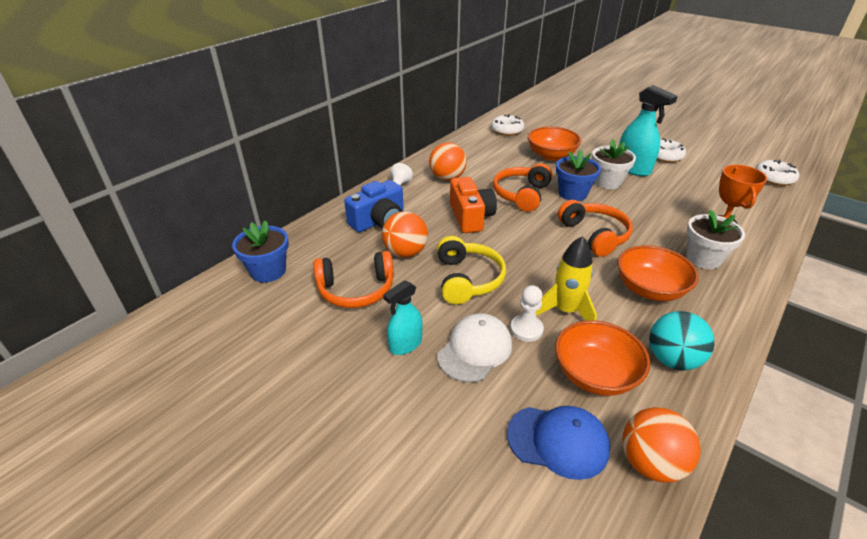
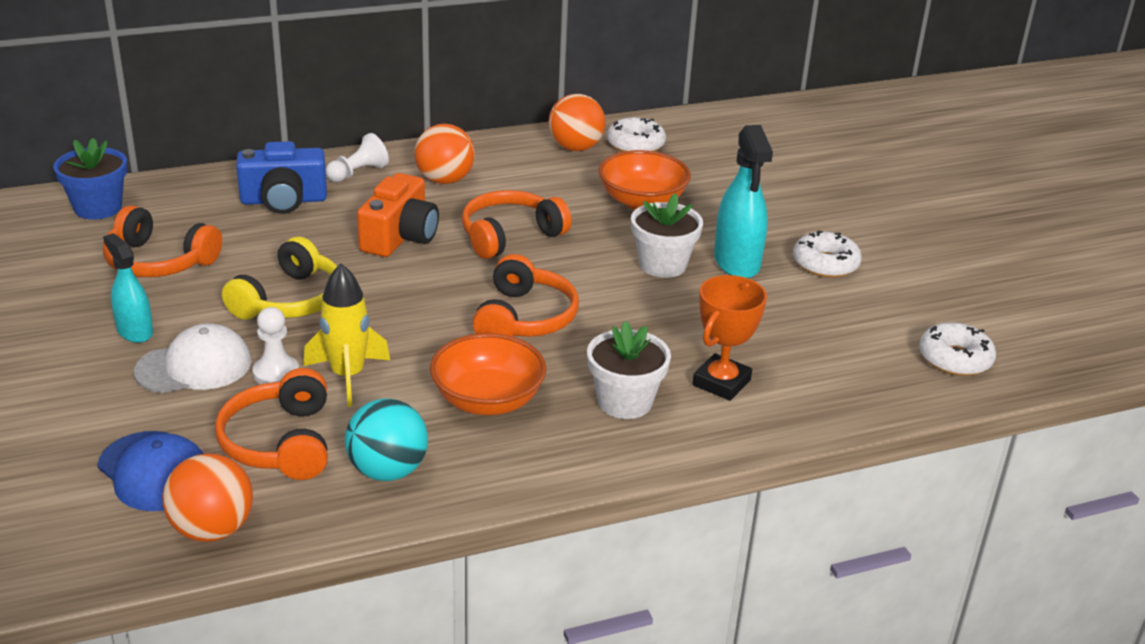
camera: 30 degrees right, 5 degrees down
(405, 252) = (263, 246): orange ball -> orange ball (575, 148)
(405, 344) = (135, 331): turquoise spray bottle -> turquoise spray bottle turned 60 degrees clockwise
(572, 193) = (584, 260): blue flower pot -> none
(595, 375) = (280, 442): orange bowl -> orange headphones

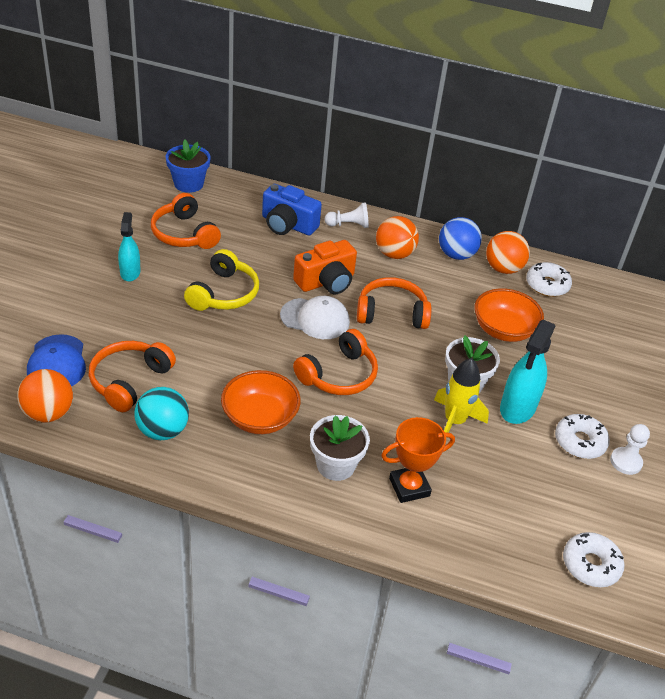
camera: 35 degrees right, 10 degrees up
(194, 366) = (136, 310): white cap -> white cap (315, 319)
(276, 373) = (170, 336): white pawn -> white pawn (626, 462)
(290, 300) = (224, 293): yellow headphones -> yellow headphones turned 45 degrees counterclockwise
(347, 376) = (203, 359): yellow rocket -> yellow rocket (454, 421)
(512, 154) = (456, 255): none -> blue ball

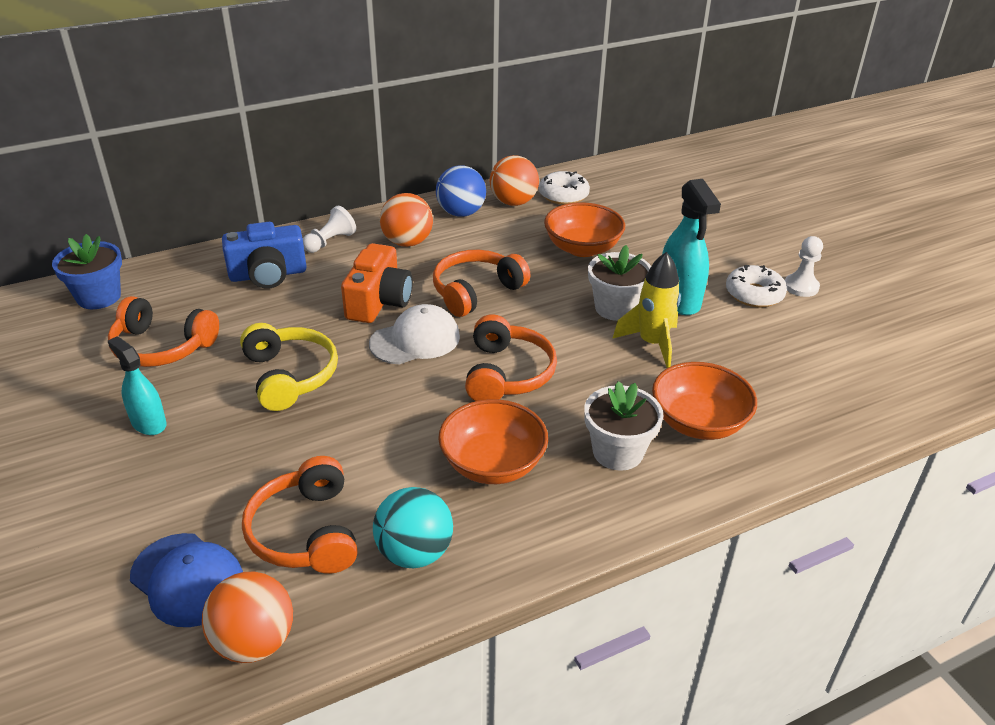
camera: 40 degrees left, 5 degrees down
(409, 487) = (698, 422): orange trophy -> orange bowl
(590, 565) = (892, 377): white donut -> none

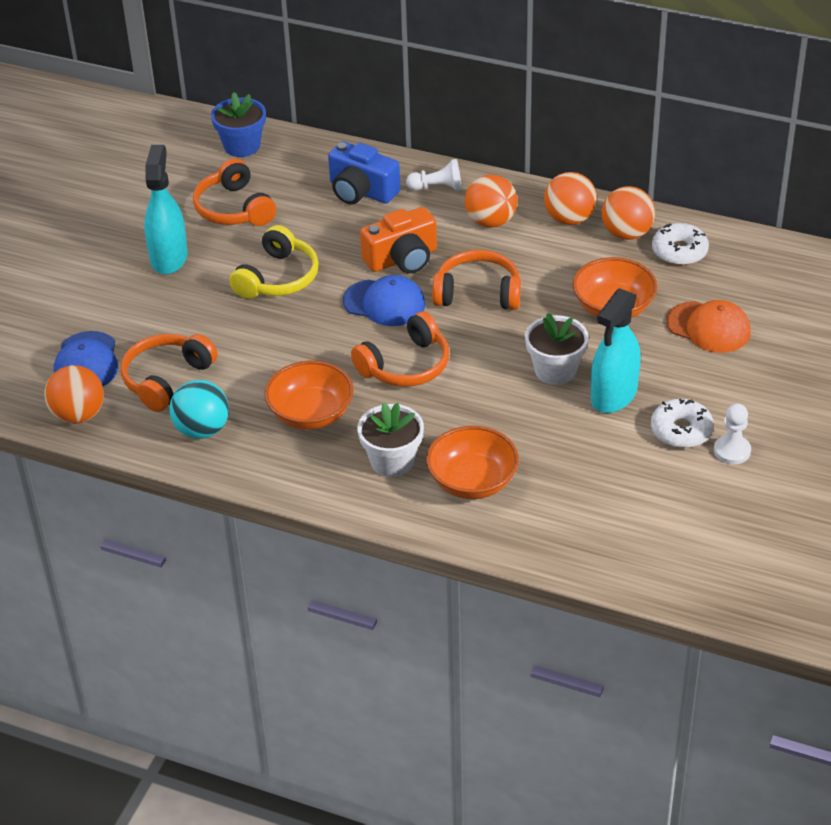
camera: 50 degrees right, 5 degrees up
(148, 423) = (169, 258): turquoise spray bottle -> turquoise spray bottle, size x1.58
(415, 340) = (384, 303): white cap -> blue cap
(461, 213) = (569, 219): blue ball -> orange ball
(652, 343) = (535, 412): yellow rocket -> none
(657, 226) = (708, 327): none -> orange cap

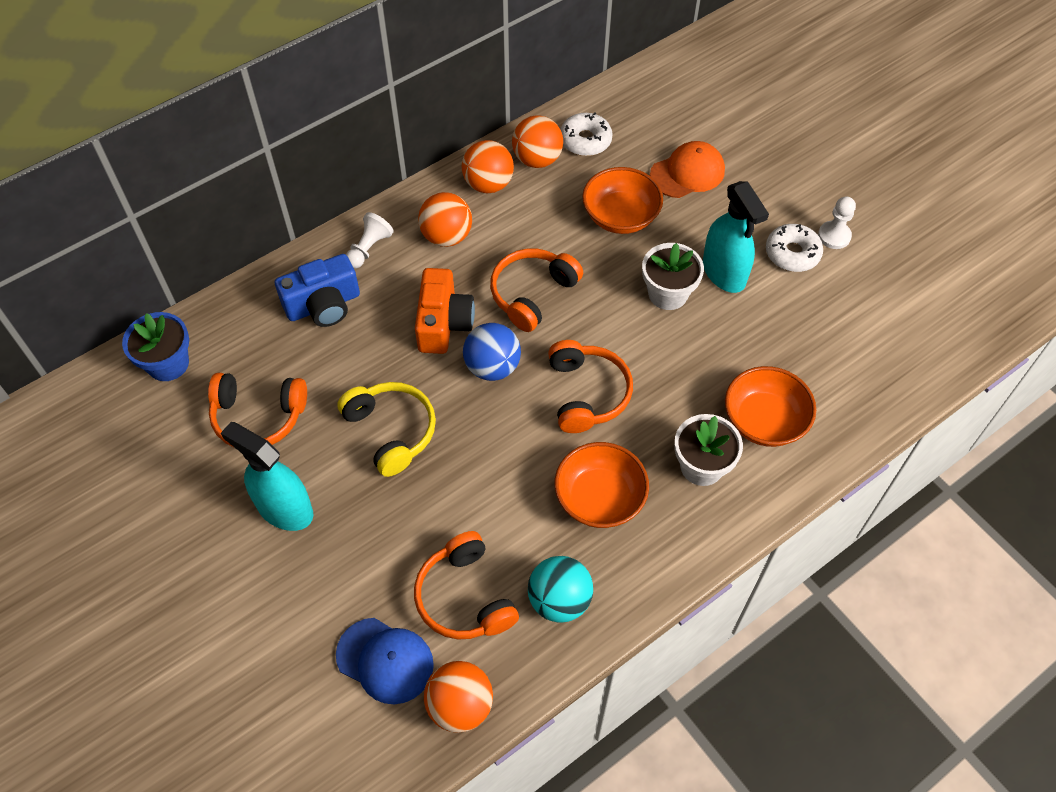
camera: 60 degrees left, 15 degrees up
(384, 303) = (492, 367): blue cap -> blue ball

